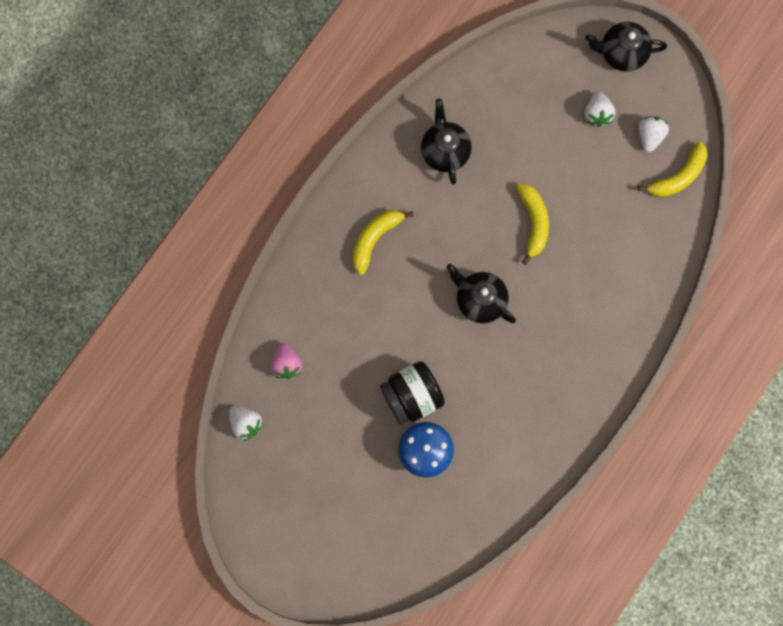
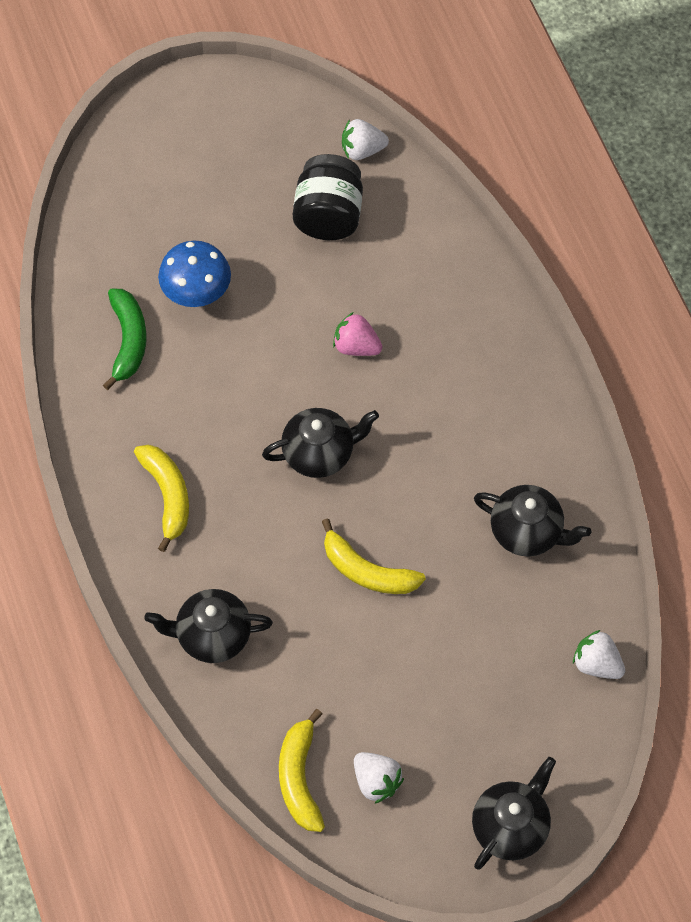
camera: 125 degrees right, 15 degrees down
(286, 364) = (396, 223): pink strawberry -> pink strawberry (356, 346)
(375, 239) = (473, 391): yellow banana -> yellow banana (167, 496)
(412, 396) = (266, 318): black jar -> black jar (328, 215)
(488, 469) = (128, 341): none -> green banana
(597, 114) = (450, 738): white strawberry -> white strawberry (596, 663)
(635, 280) = (212, 636): none -> black teapot

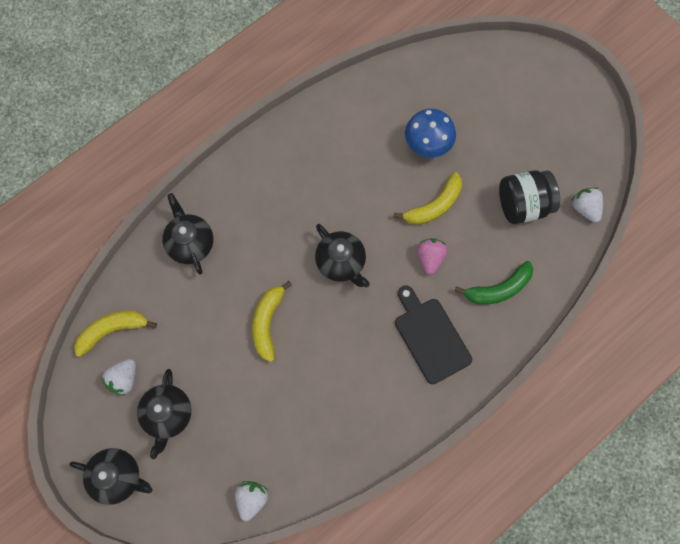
camera: 70 degrees right, 10 degrees up
(128, 341) = (376, 117): green banana -> green banana (498, 289)
(167, 496) = (276, 181): yellow banana -> yellow banana (434, 206)
(461, 382) = (430, 337): none -> black cutting board
(527, 532) = (333, 419): black teapot -> black teapot (168, 415)

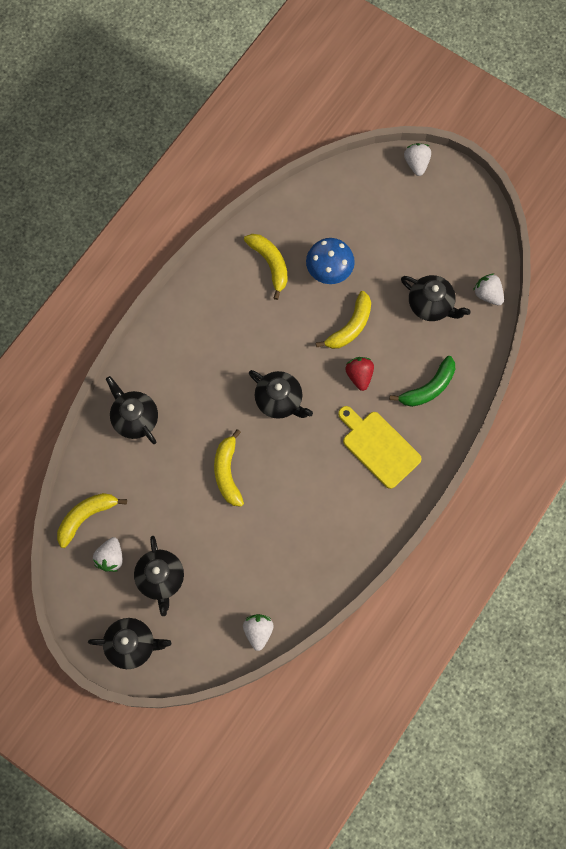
camera: 15 degrees left, 0 degrees up
(370, 123) = (270, 264): none -> yellow banana
(430, 258) = (359, 375): pink strawberry -> red strawberry
(430, 337) = (379, 447): black cutting board -> yellow cutting board
(523, 205) = (431, 305): black jar -> black teapot
(545, 59) = (416, 163): none -> white strawberry

